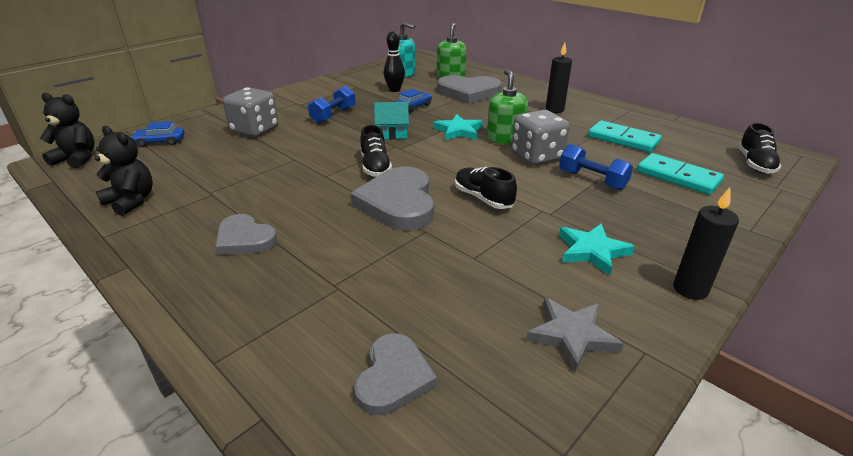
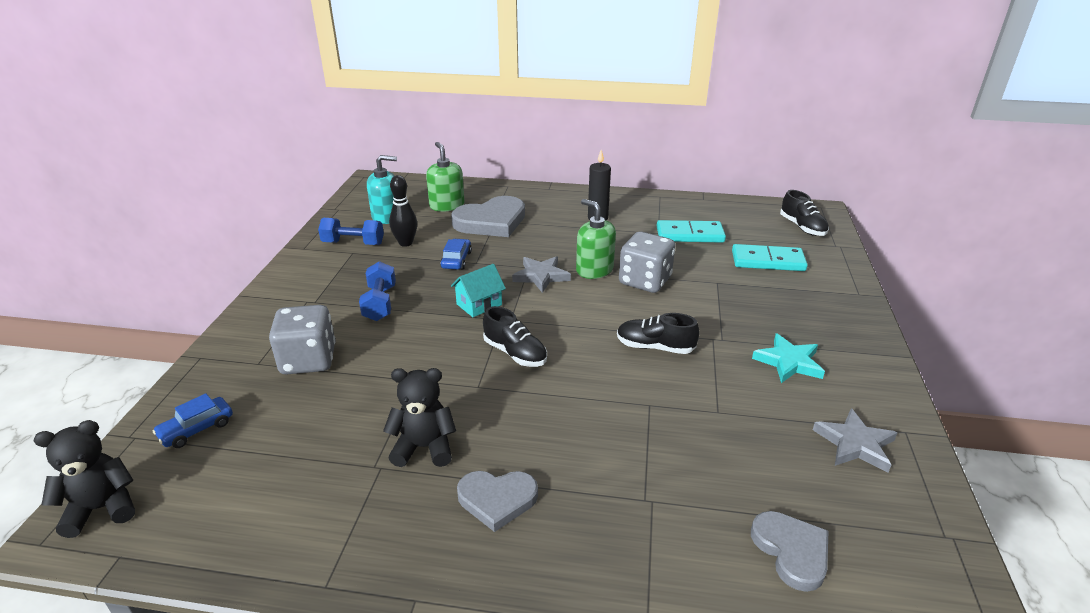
camera: 35 degrees left, 0 degrees up
(131, 201) = (291, 525): black teddy bear -> black teddy bear (424, 447)
(398, 203) = (590, 385): grey heart -> none
(458, 131) = (541, 276): turquoise star -> grey star
(592, 180) = (714, 290): blue dumbbell -> blue dumbbell (353, 243)
(690, 289) = (877, 365): black candle -> none

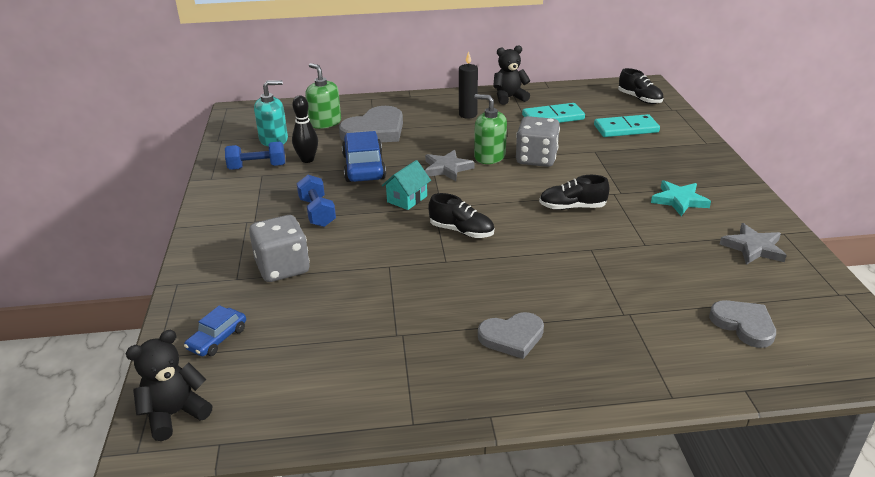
camera: 15 degrees left, 0 degrees up
(424, 447) = (429, 313): black teddy bear -> black teddy bear (509, 98)
(456, 260) = (364, 167): blue car -> blue car, size x1.82

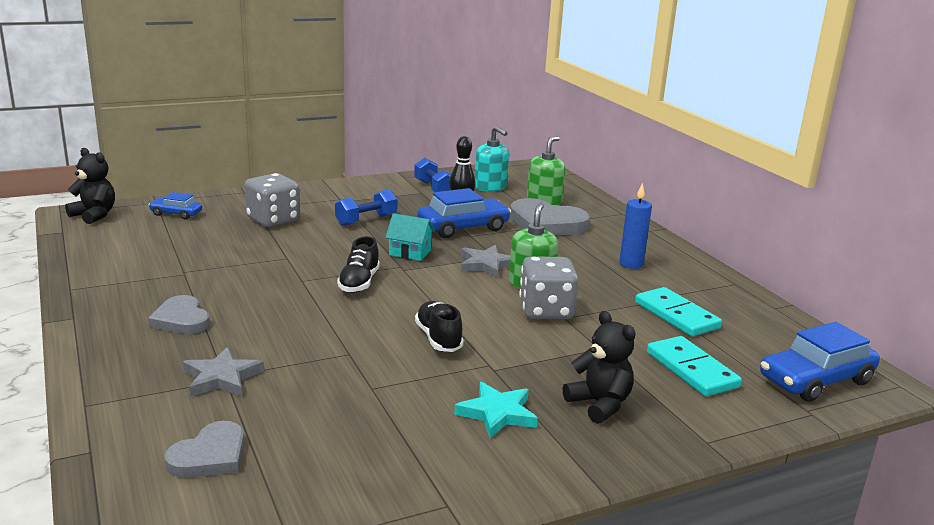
camera: 70 degrees right, 10 degrees down
(468, 115) = (631, 264): black candle -> blue candle
(509, 98) = (707, 284): black teddy bear -> black teddy bear (599, 404)
(639, 99) = (815, 380): black shoe -> blue car
(753, 248) = (393, 473): grey star -> grey star (222, 378)

